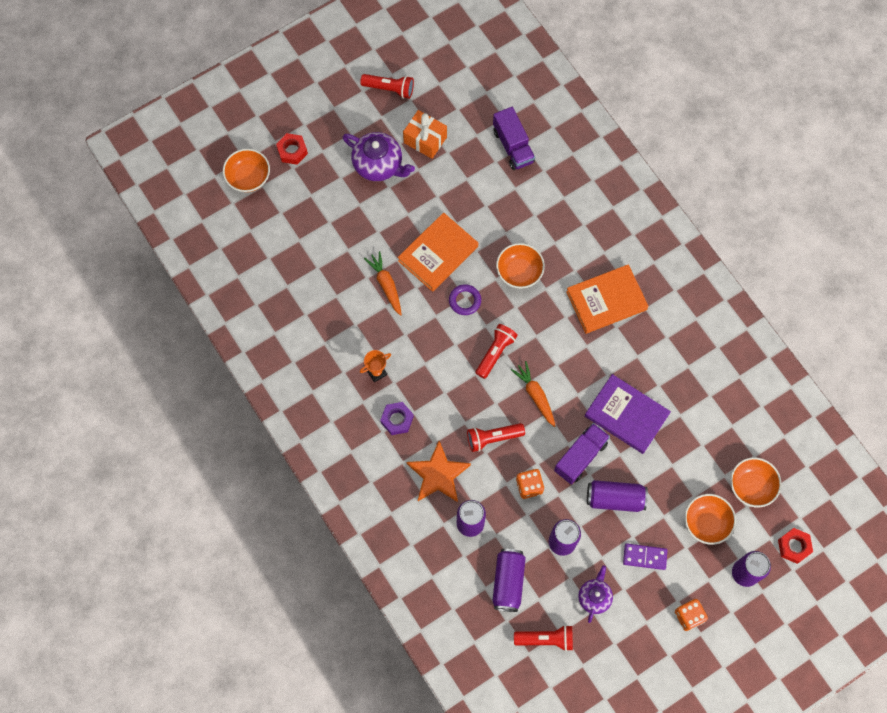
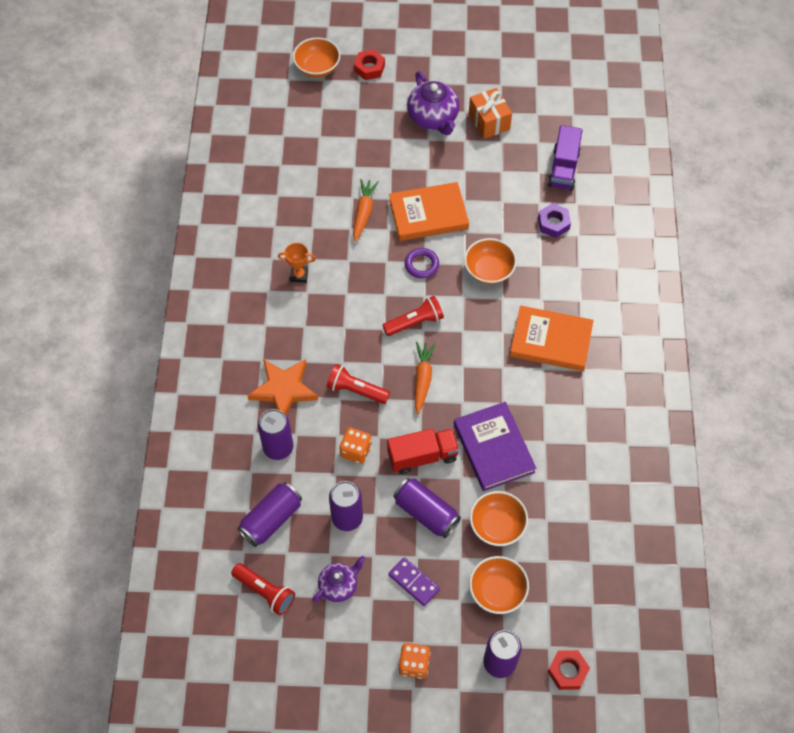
camera: 35 degrees right, 10 degrees down
(389, 89) = (490, 67): red flashlight -> none
(397, 419) = (285, 323): purple nut -> purple nut (553, 223)
(580, 457) = (422, 456): purple truck -> red truck
(751, 486) = (567, 588): orange bowl -> orange bowl (497, 526)

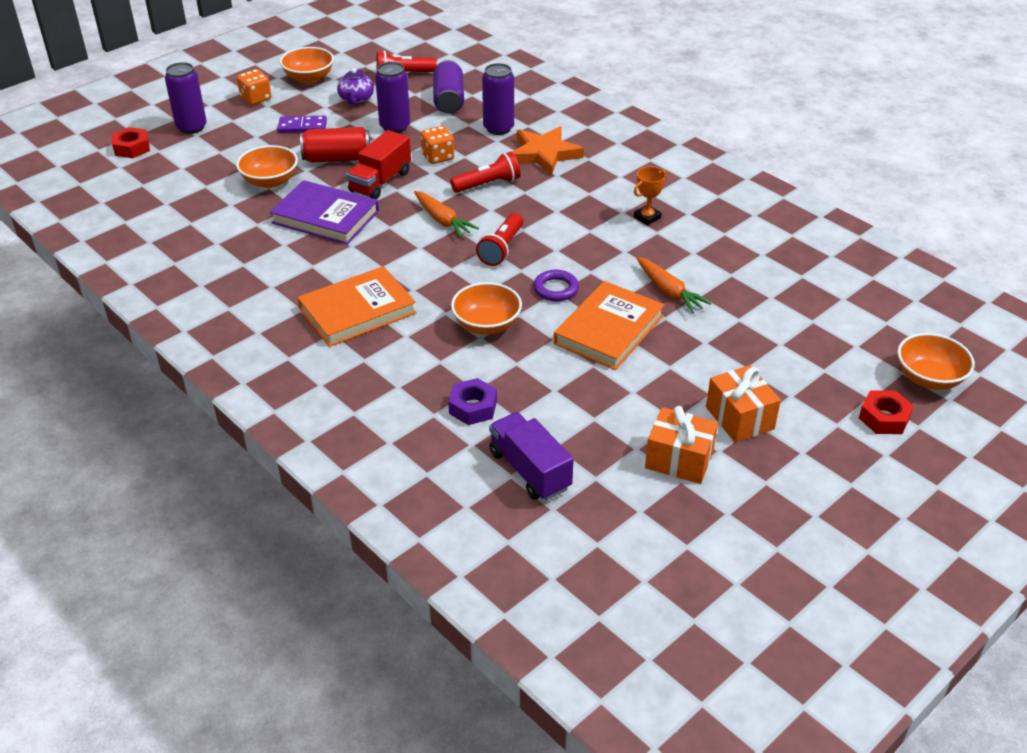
camera: 135 degrees right, 20 degrees down
(426, 513) = (337, 158): purple can -> red can
(433, 118) = (739, 418): purple teapot -> orange gift
(497, 591) = (231, 153): orange bowl -> orange bowl (309, 78)

